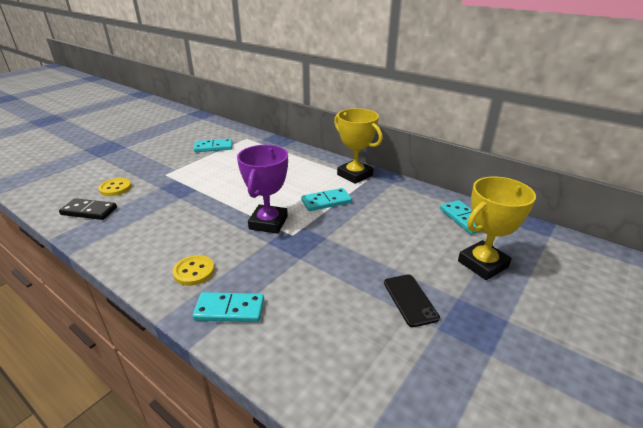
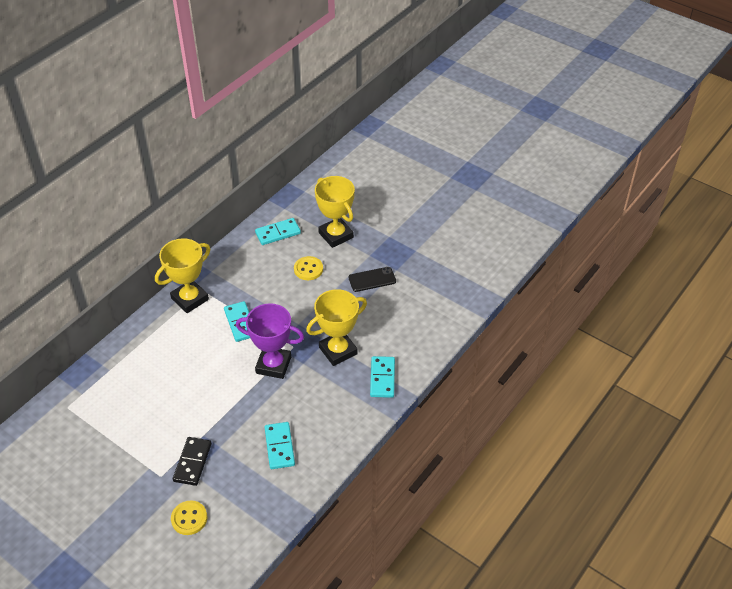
camera: 90 degrees left, 15 degrees up
(89, 211) = (238, 526): black domino -> black domino (192, 462)
(194, 271) = (340, 408): yellow button -> yellow button (308, 269)
(213, 147) = (89, 440): turquoise domino -> turquoise domino (279, 447)
(282, 268) = (338, 351): none -> yellow trophy

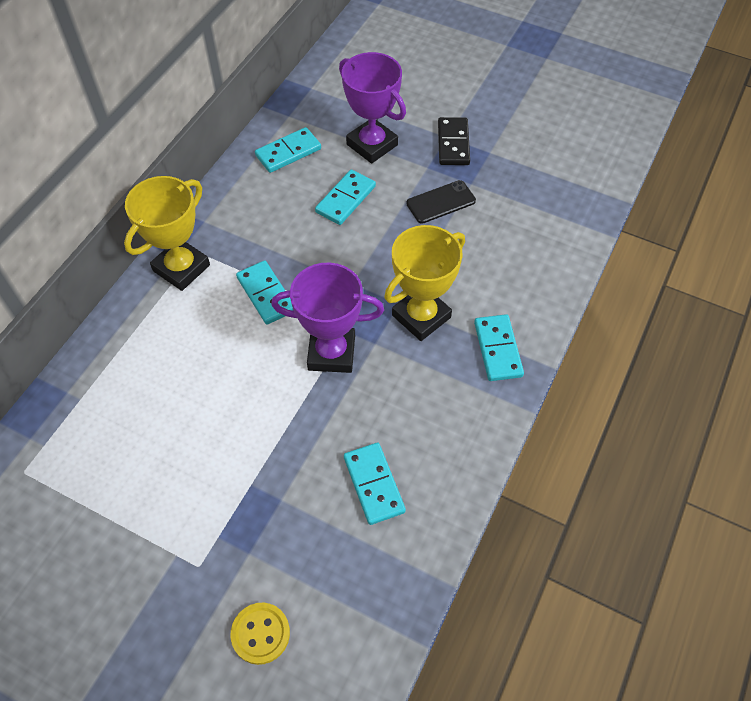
camera: 10 degrees left, 10 degrees up
(192, 462) = (244, 534): black domino -> black domino (453, 143)
(308, 269) = (345, 199): yellow button -> turquoise domino
(336, 235) = (372, 145): yellow trophy -> purple trophy

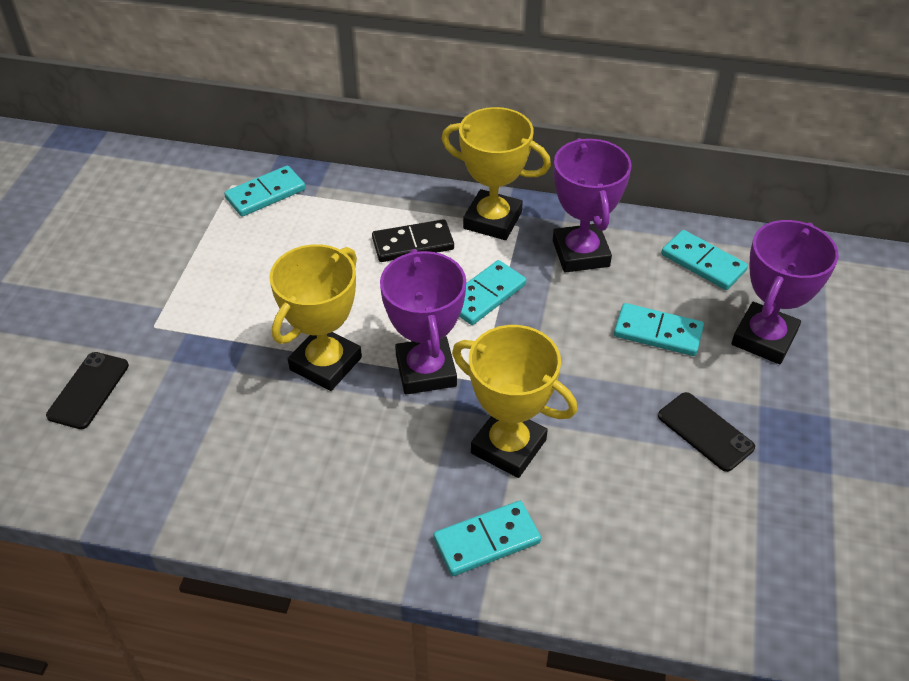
camera: 75 degrees right, 10 degrees down
(247, 221) = (580, 253): none -> purple trophy
(260, 634) = (88, 390): yellow button -> black phone
(298, 424) = (325, 363): none -> yellow trophy
(373, 484) = (265, 447): turquoise domino -> turquoise domino (265, 194)
(453, 143) = (821, 425): black domino -> black domino (413, 244)

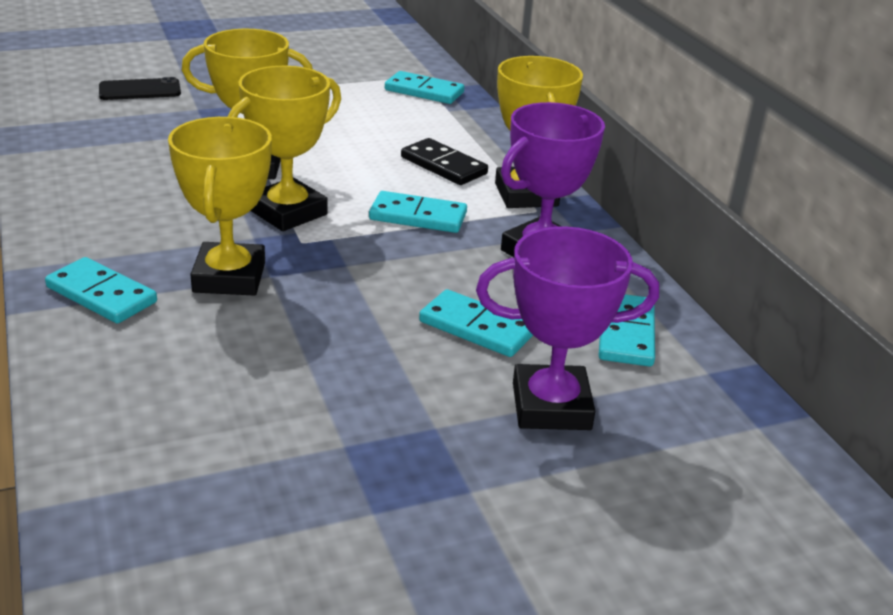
camera: 55 degrees right, 15 degrees down
(426, 371) = (288, 212): purple trophy -> yellow trophy
(658, 333) = (476, 328): turquoise domino -> turquoise domino turned 45 degrees counterclockwise
(705, 431) = (355, 395): black phone -> none

